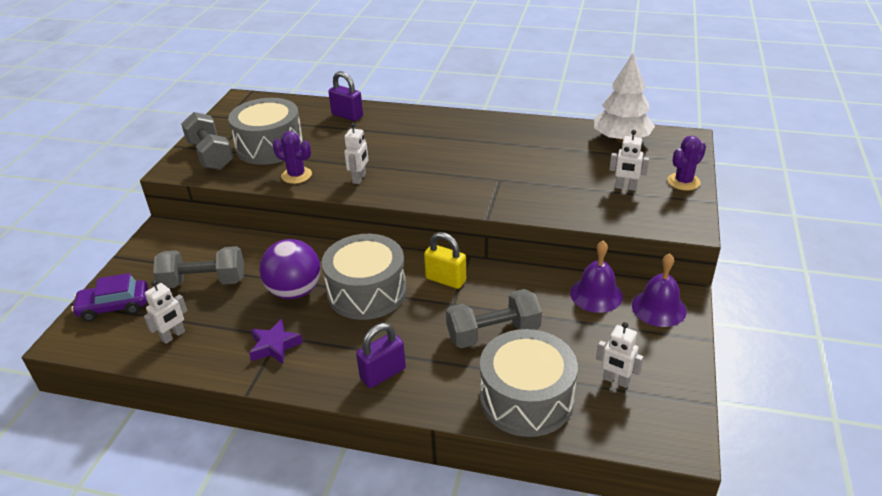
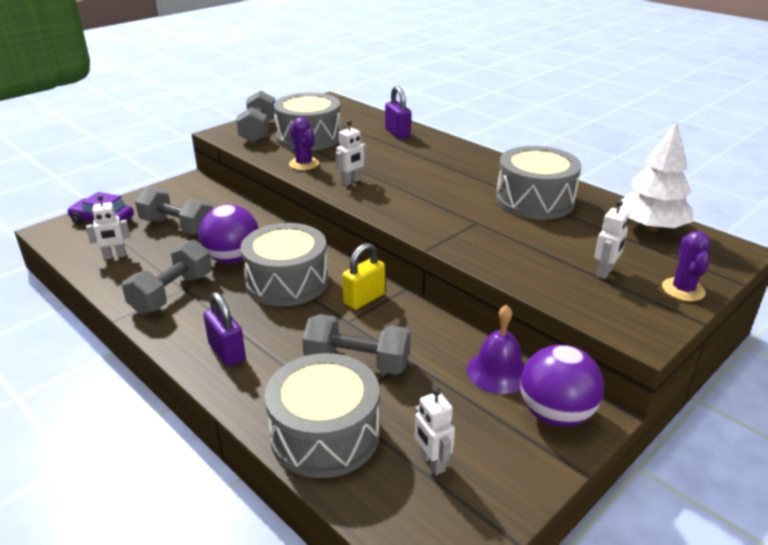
camera: 30 degrees right, 5 degrees down
(275, 346) = (172, 293): purple star -> grey dumbbell
(383, 374) = (227, 352): purple padlock -> purple padlock turned 60 degrees clockwise
(445, 280) = (364, 299): yellow padlock -> yellow padlock turned 75 degrees clockwise
(523, 144) = (534, 200): none -> grey drum
(625, 187) = (605, 272): white robot -> white robot turned 105 degrees counterclockwise
(659, 308) = (555, 414): purple bell -> purple ball
(683, 182) = (683, 290): purple cactus -> purple cactus turned 75 degrees counterclockwise

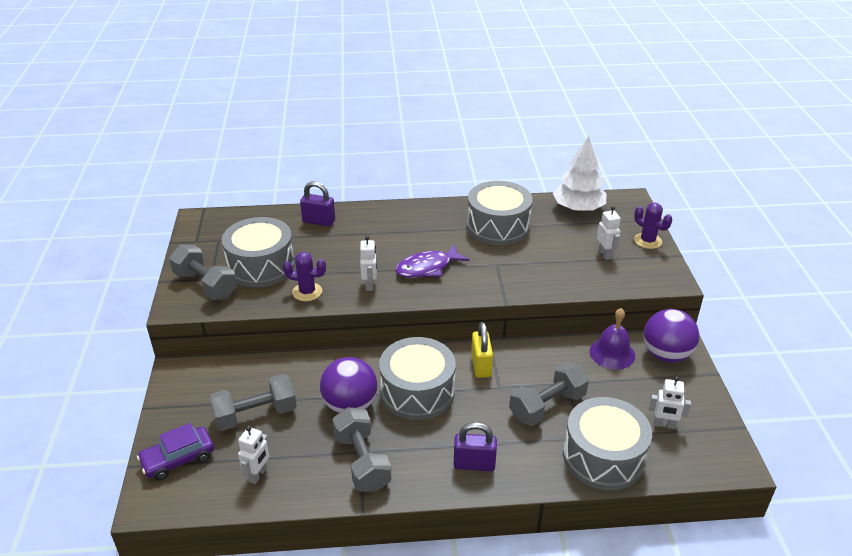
camera: 50 degrees left, 5 degrees up
(414, 194) = (427, 268): none -> purple fish

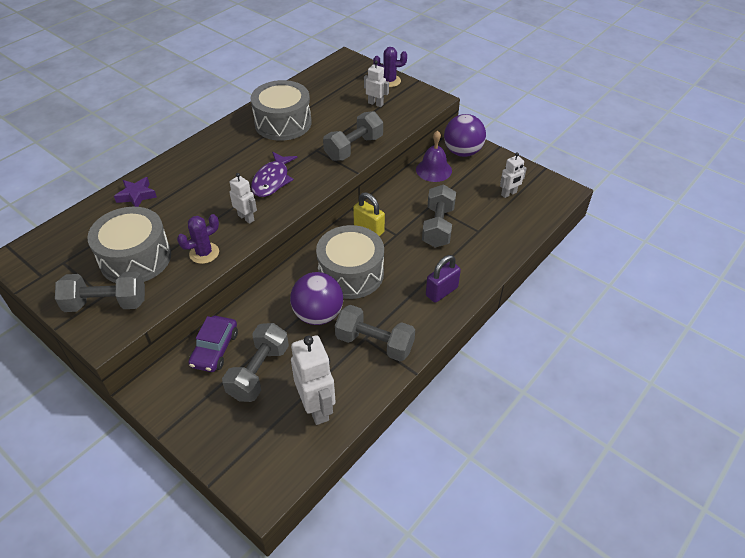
camera: 45 degrees left, 10 degrees up
(178, 459) = (242, 447): purple car -> purple car (215, 349)
(258, 475) = (317, 408): white robot -> white robot, size x1.75
(319, 221) = (136, 195): purple padlock -> purple star
(531, 281) = (354, 148): none -> grey dumbbell
(578, 208) = (320, 82): white tree -> none
(603, 457) = (502, 234): grey drum -> none

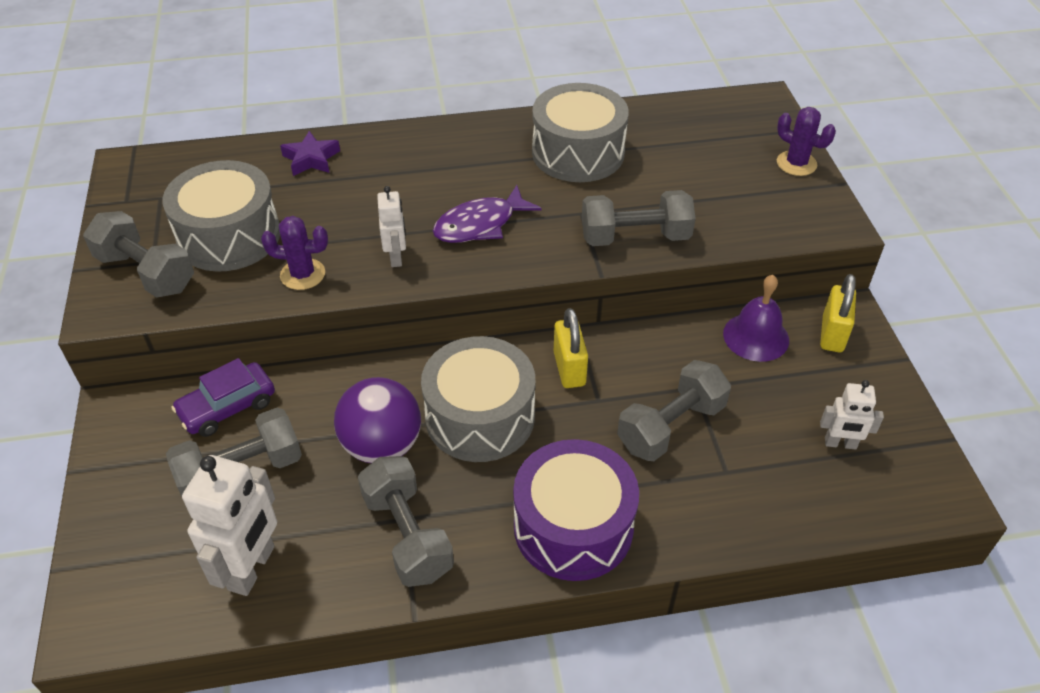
camera: 40 degrees right, 0 degrees up
(375, 104) = (737, 188): white robot -> none
(441, 291) = (573, 526): purple padlock -> purple drum
(462, 152) = (832, 334): purple ball -> yellow padlock

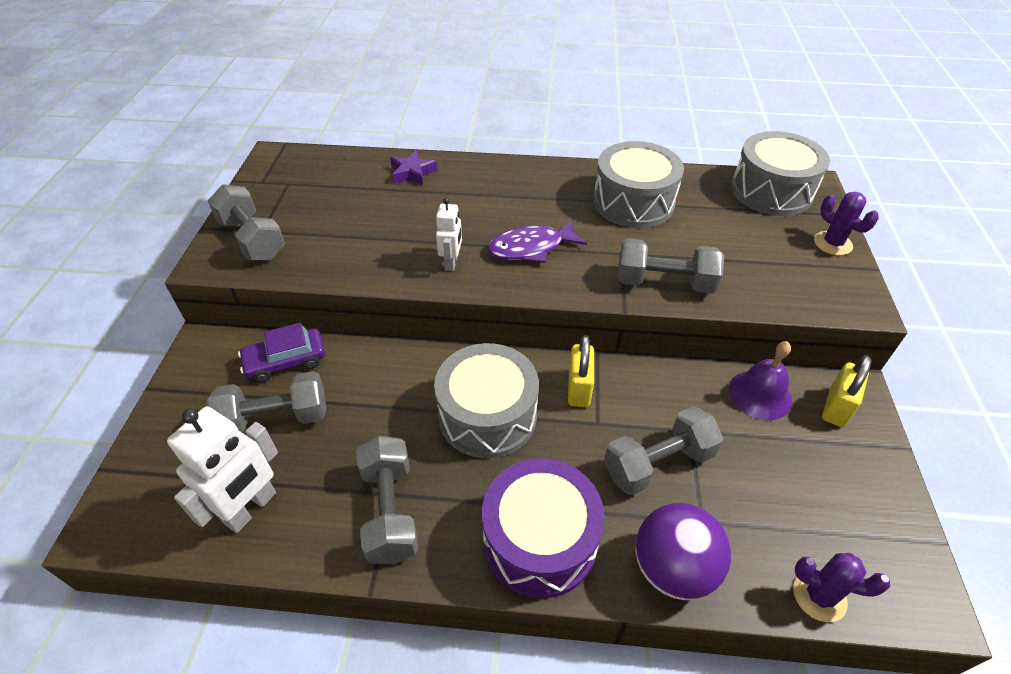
camera: 15 degrees right, 0 degrees up
(229, 236) = (326, 222): grey drum -> grey drum (771, 191)
(302, 274) = (371, 263): purple cactus -> purple cactus (819, 596)
(382, 445) = (396, 422): purple ball -> purple ball (673, 568)
(840, 444) = (823, 519): white robot -> none

